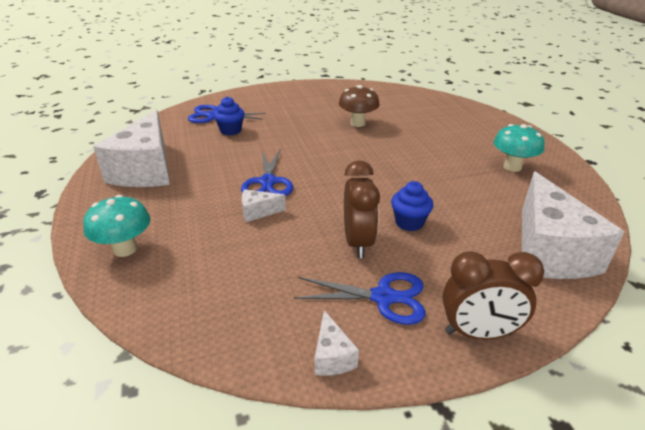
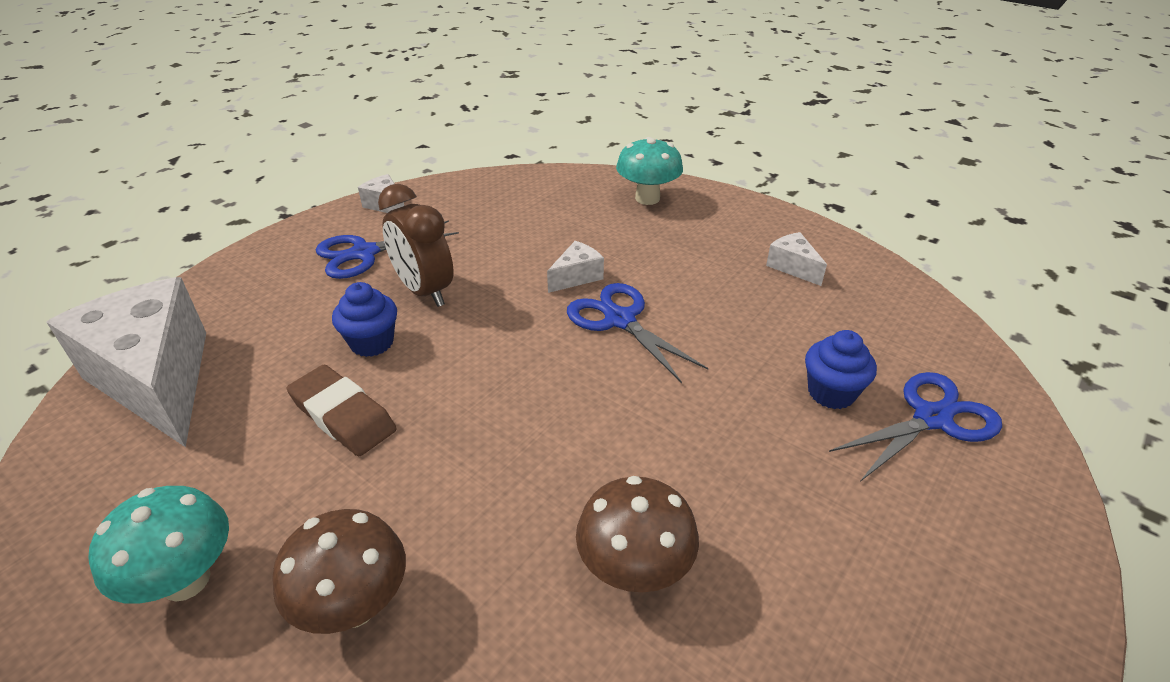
camera: 145 degrees right, 5 degrees up
(146, 170) = (792, 267): white cheese -> white cheese, size x0.42
(438, 194) = (343, 415): none -> brown eraser
(451, 144) = (354, 606): none -> brown mushroom
(478, 333) = (260, 260): brown clock -> none

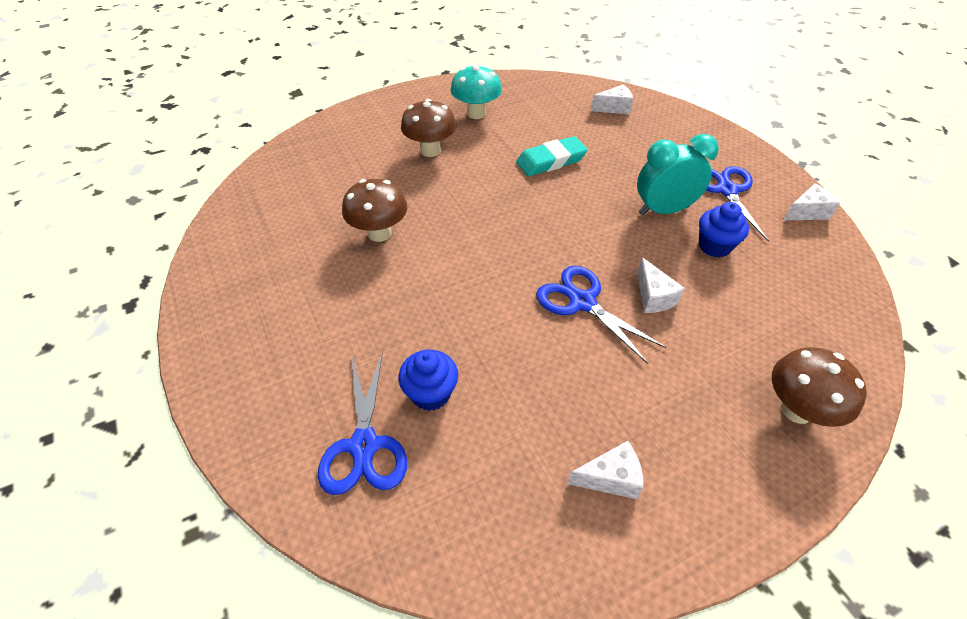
camera: 115 degrees right, 10 degrees up
(157, 380) = (614, 108): white cheese -> white cheese, size x0.42
(343, 415) = (551, 161): brown eraser -> turquoise eraser
(372, 343) = (612, 179): blue cupcake -> blue cupcake (714, 246)
(424, 291) = (663, 210): brown clock -> turquoise clock
(619, 320) = (582, 302): blue scissors -> blue scissors turned 120 degrees counterclockwise
(647, 198) = (796, 410): turquoise mushroom -> brown mushroom

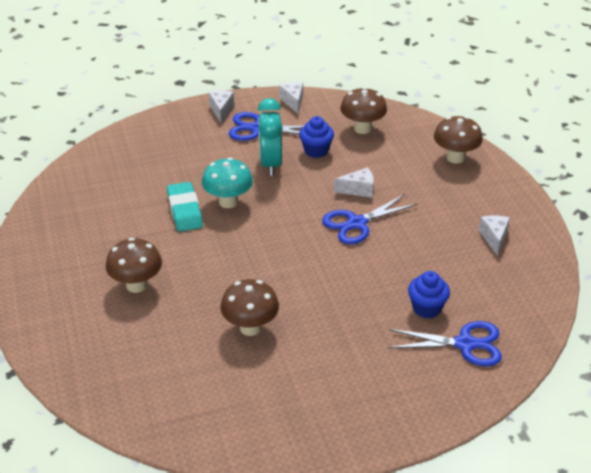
camera: 80 degrees left, 10 degrees down
(476, 113) = (85, 247): turquoise mushroom -> turquoise mushroom (228, 202)
(614, 108) = (119, 158): white cheese -> white cheese (221, 110)
(795, 287) = (362, 128): none -> brown mushroom

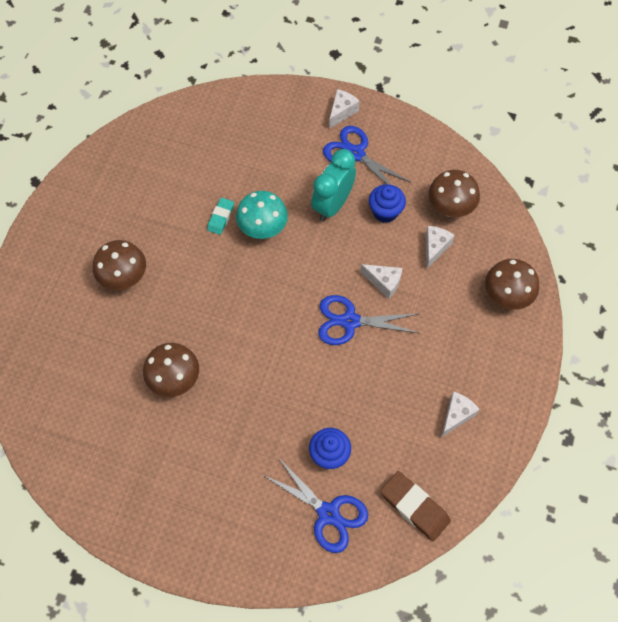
camera: 35 degrees right, 25 degrees up
(185, 210) = (221, 217): turquoise eraser -> turquoise eraser, size x0.60
(293, 101) = (414, 137): white cheese -> white cheese (435, 248)
(523, 305) = (414, 507): none -> brown eraser

